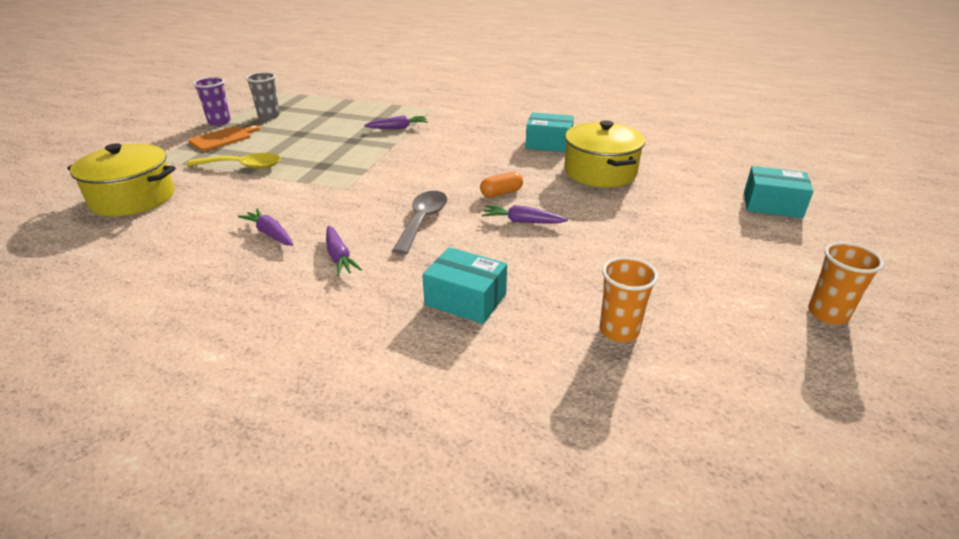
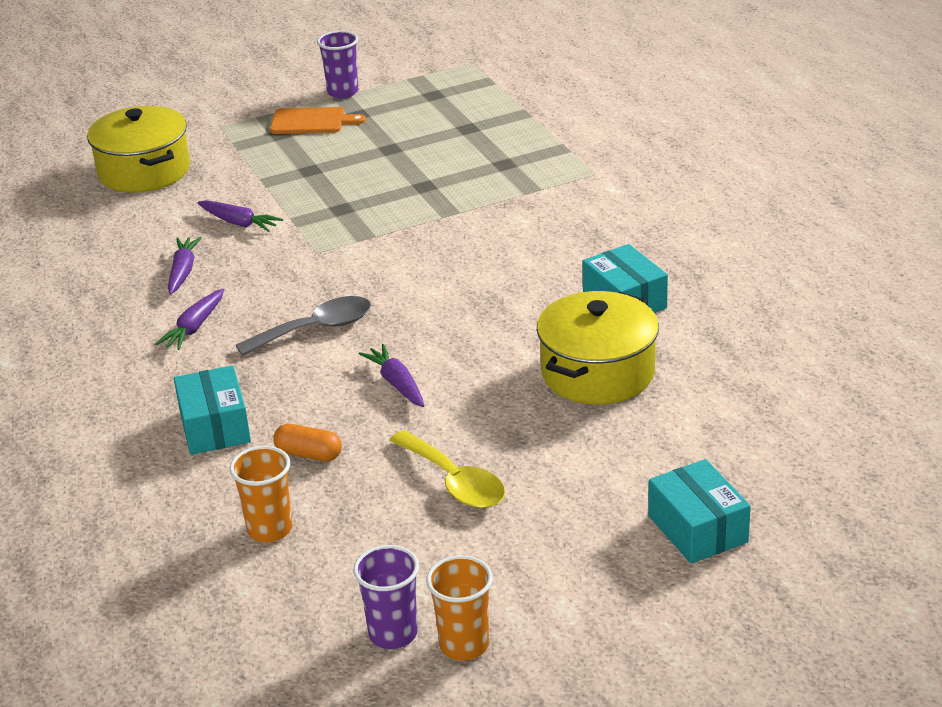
camera: 50 degrees right, 0 degrees up
(243, 166) = (274, 173): yellow spoon -> yellow spoon (454, 481)
(269, 116) = (401, 104): grey cup -> none
(398, 128) = (501, 189): purple carrot -> purple carrot (239, 223)
(501, 193) = (441, 339): orange capsule -> orange capsule (309, 454)
(794, 334) = (393, 634): none -> purple cup

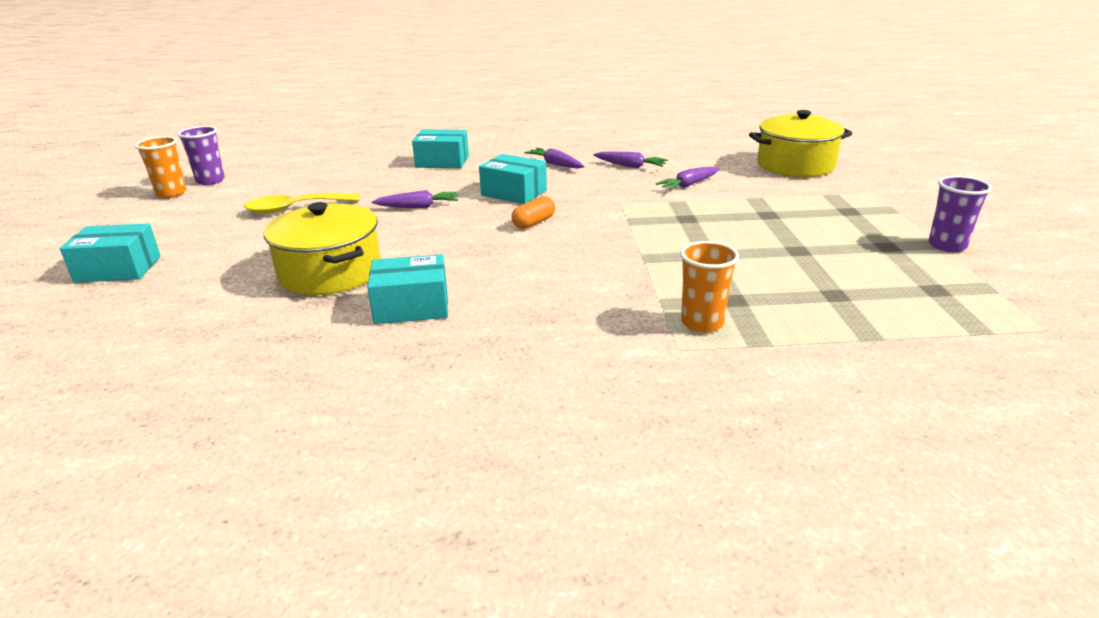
camera: 110 degrees right, 5 degrees down
(270, 529) = (334, 165): orange cup -> orange cup (702, 323)
(309, 454) = (382, 178): orange capsule -> orange capsule (534, 223)
(311, 121) = (873, 225): orange cutting board -> none
(316, 329) = (514, 193): grey spoon -> turquoise box

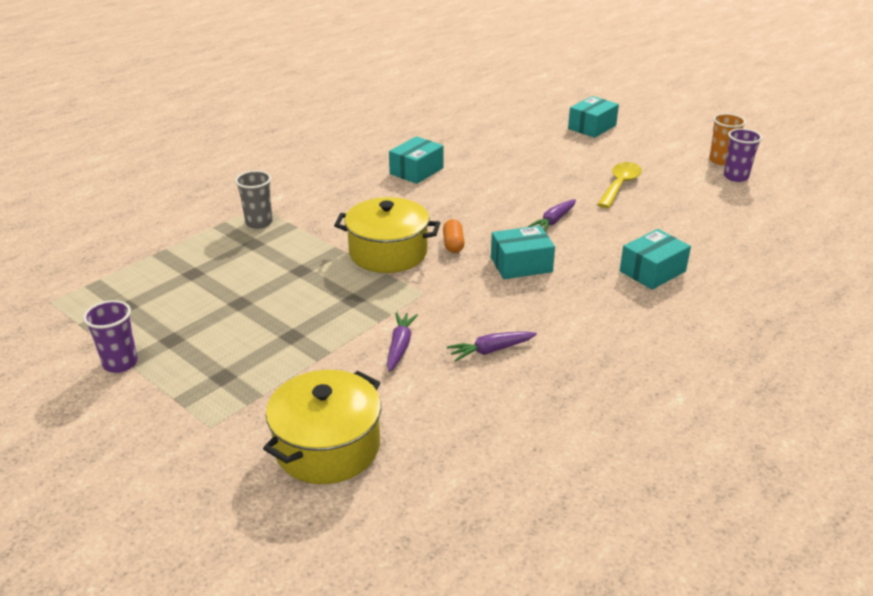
camera: 135 degrees right, 5 degrees up
(330, 272) = (493, 166): yellow pot -> yellow pot (388, 252)
(555, 164) = (559, 317): purple carrot -> none
(702, 323) = (259, 223): orange cup -> grey cup

